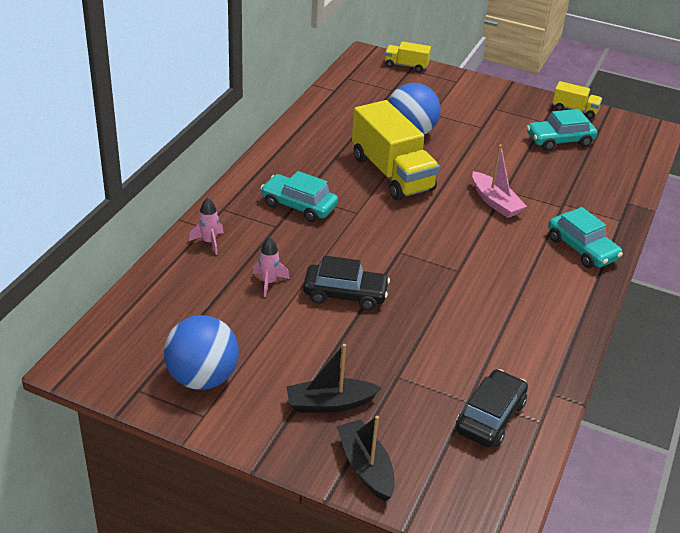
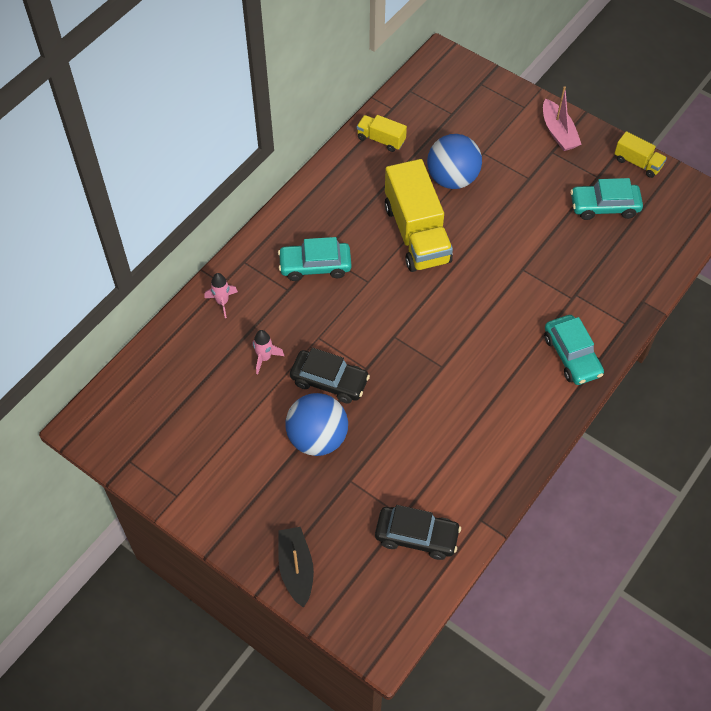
camera: 15 degrees right, 20 degrees up
(202, 378) = (184, 456): blue ball -> blue ball (317, 438)
(298, 205) = (315, 266): turquoise car -> turquoise car turned 45 degrees counterclockwise
(329, 403) = (283, 500): black boat -> none
(406, 66) = (478, 78): yellow truck -> yellow truck (381, 139)
(490, 417) = (416, 536): black car -> black car turned 60 degrees clockwise
(495, 202) = (507, 284): pink boat -> pink boat (558, 132)

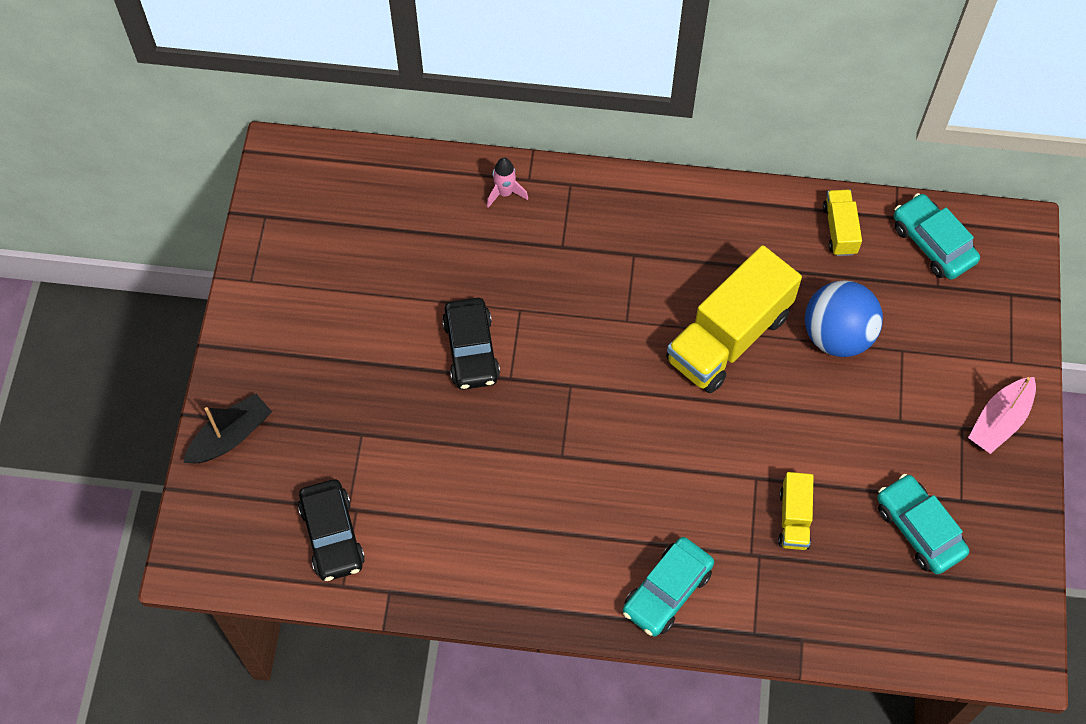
camera: 60 degrees right, 5 degrees up
(264, 358) = (461, 271): pink rocket -> none
(315, 266) = (612, 256): turquoise car -> turquoise car (932, 243)
(317, 438) = (394, 376): blue ball -> none
(637, 163) = (1020, 539): yellow truck -> yellow truck (794, 518)

